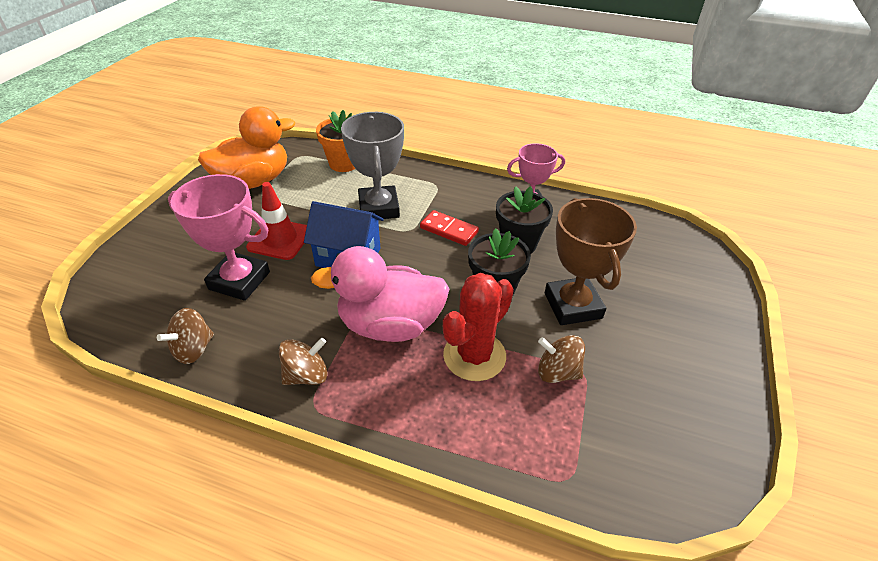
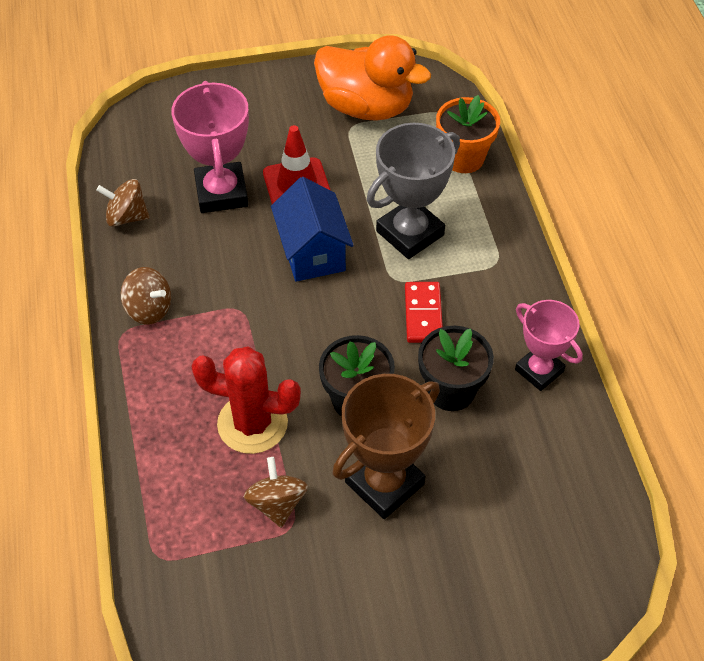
camera: 60 degrees right, 10 degrees up
(390, 325) = (245, 337): pink duck -> none

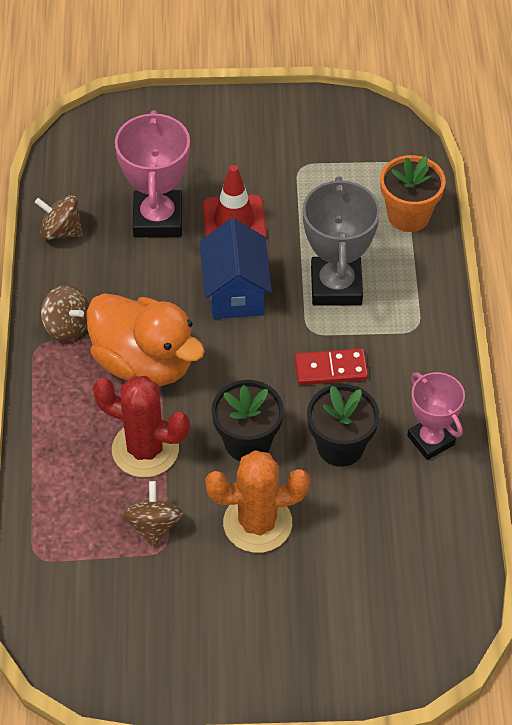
camera: 10 degrees right, 0 degrees up
(366, 107) = (321, 148): orange duck -> orange duck (144, 363)
(384, 483) = (257, 523): brown trophy -> orange cactus
(410, 233) = (336, 286): grey trophy -> grey trophy turned 60 degrees counterclockwise
(423, 314) = (331, 369): red domino -> red domino turned 75 degrees clockwise

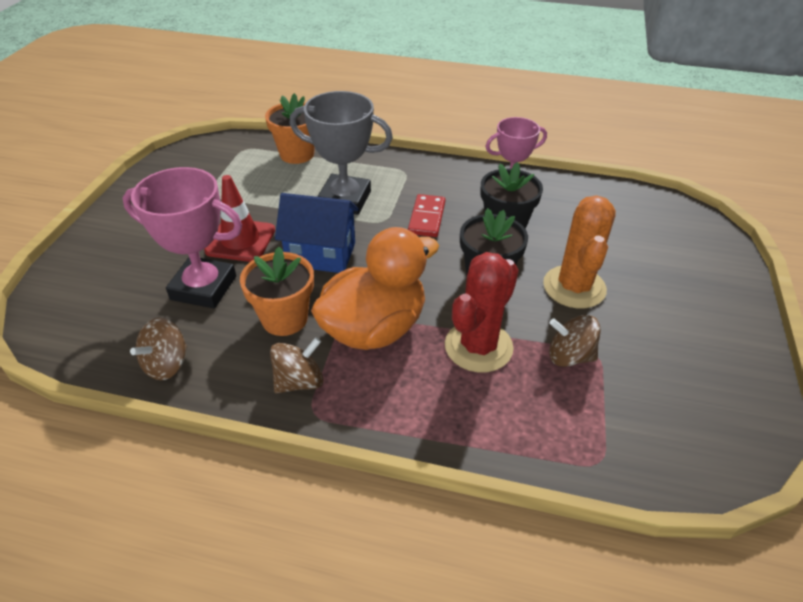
camera: 75 degrees left, 10 degrees down
(136, 292) = (284, 319): none -> orange flower pot

